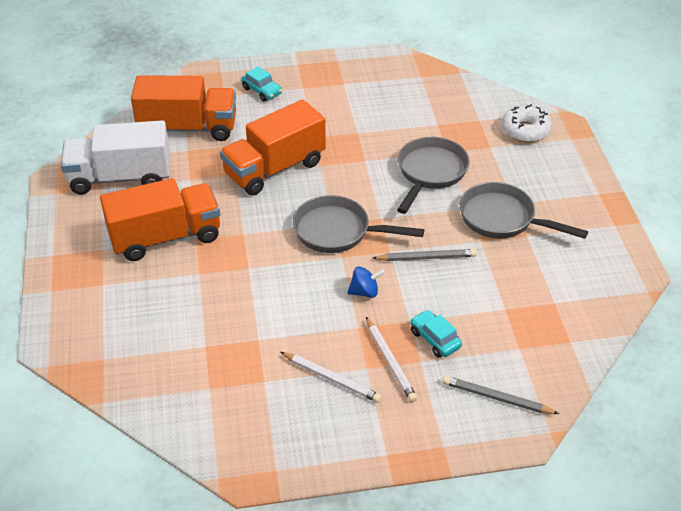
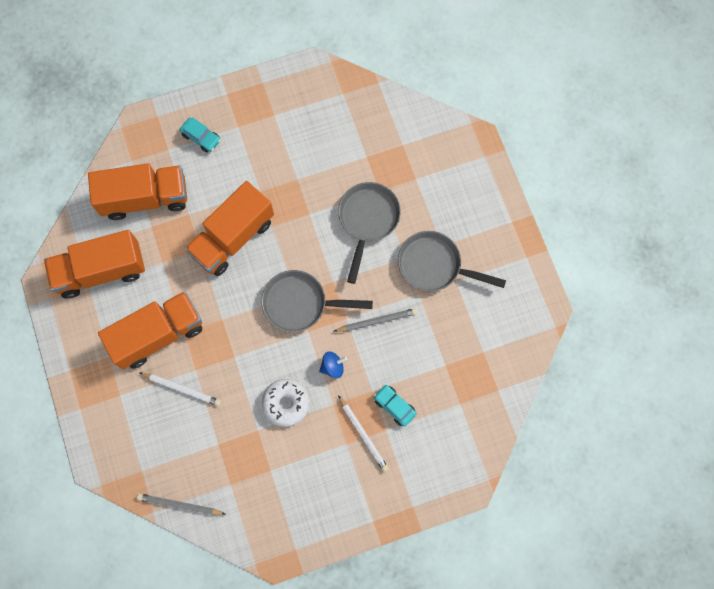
camera: 10 degrees left, 30 degrees up
(120, 177) = (101, 271): white truck -> orange truck
(331, 379) = (321, 459): white pencil -> white pencil (182, 389)
(496, 398) = (447, 455): grey pencil -> grey pencil (179, 505)
(525, 130) = (444, 152): white donut -> white donut (286, 403)

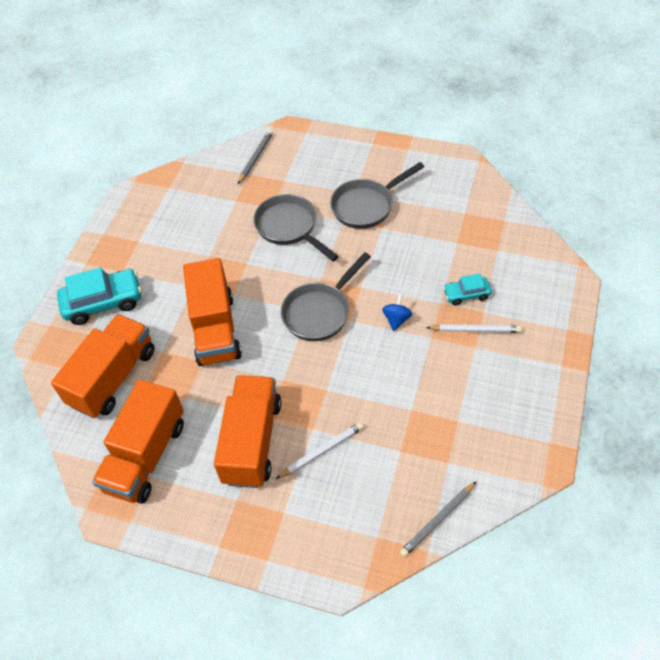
camera: 50 degrees left, 20 degrees down
(201, 137) = (103, 303): turquoise car -> turquoise car, size x1.81
(286, 403) = (403, 373): white donut -> none
(377, 321) = (381, 267): grey pencil -> grey pencil (255, 158)

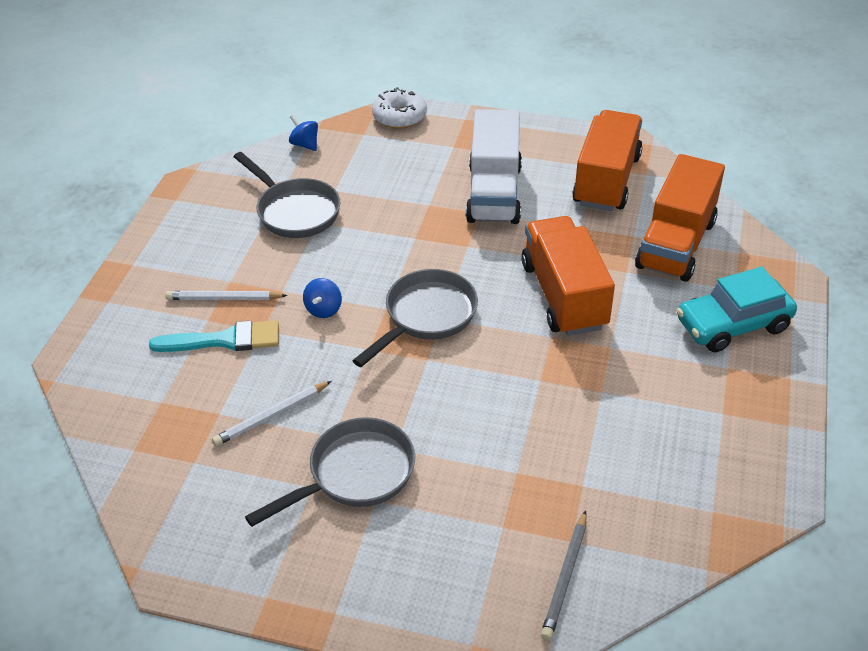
camera: 175 degrees right, 10 degrees down
(252, 441) = (494, 193): orange truck -> white truck
(289, 228) = (481, 435): grey pan -> grey pan (295, 211)
(322, 451) = (417, 188): white pencil -> white pencil (271, 416)
(338, 566) = (399, 117): none -> white donut
(437, 520) = (305, 144): grey pencil -> blue spinning top
(466, 294) = (224, 340): turquoise car -> turquoise brush

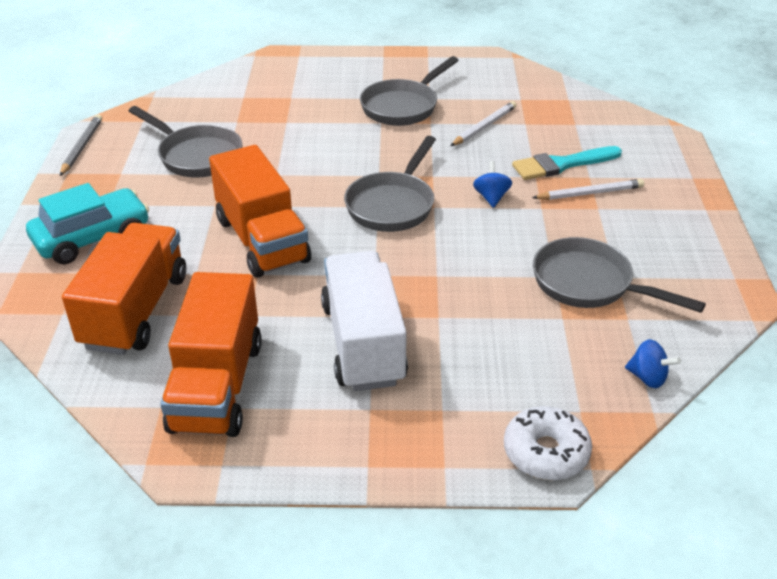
camera: 165 degrees right, 5 degrees down
(565, 577) = (246, 82): grey pencil -> grey pencil (82, 147)
(634, 426) = (196, 156): none -> grey pan

